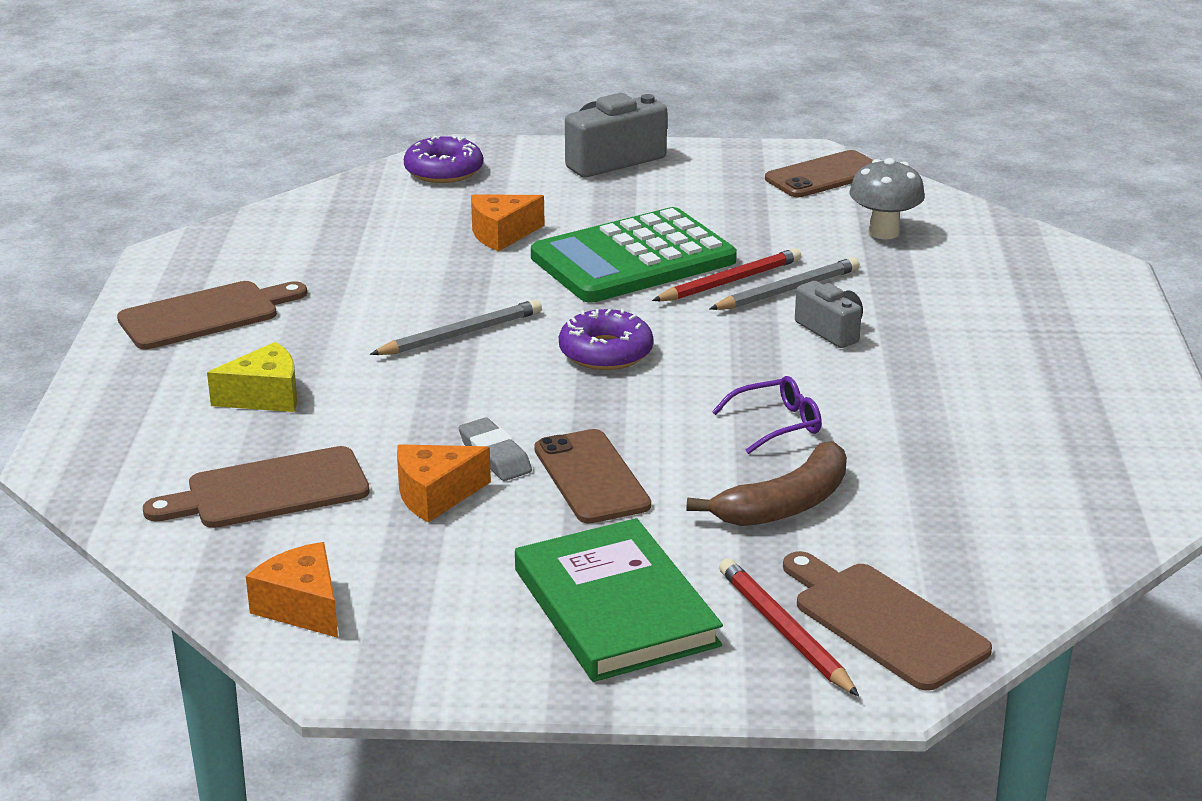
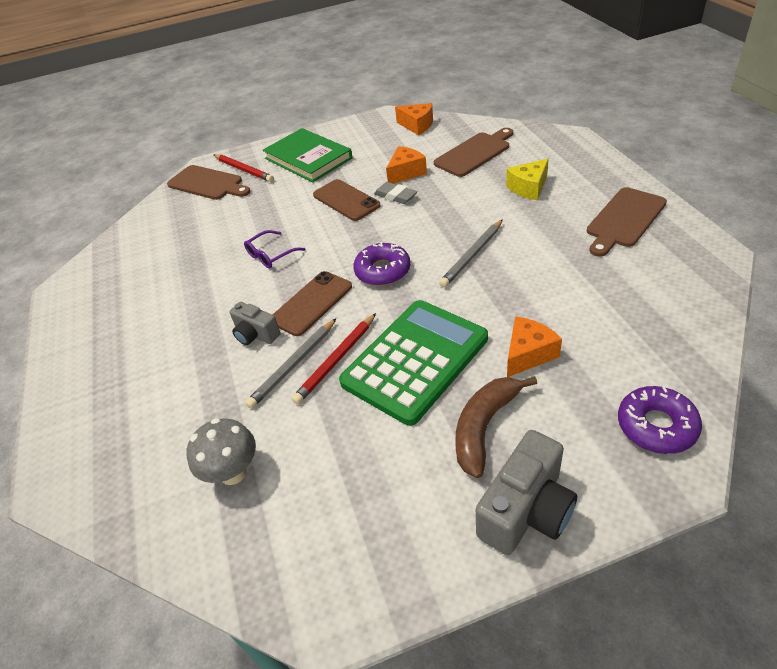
camera: 165 degrees right, 15 degrees up
(785, 504) = (255, 216): brown banana -> brown banana (484, 427)
(824, 175) = (304, 565): brown phone -> brown phone (312, 303)

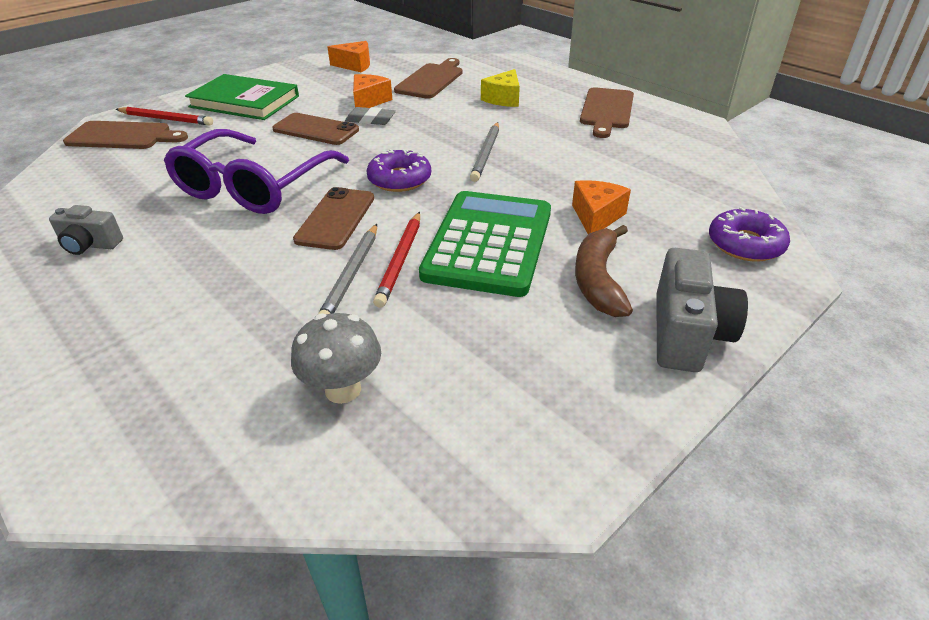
camera: 30 degrees left, 5 degrees down
(256, 334) = (284, 258): grey camera -> grey camera (90, 245)
(271, 255) = (254, 186): purple glasses -> purple glasses, size x2.35

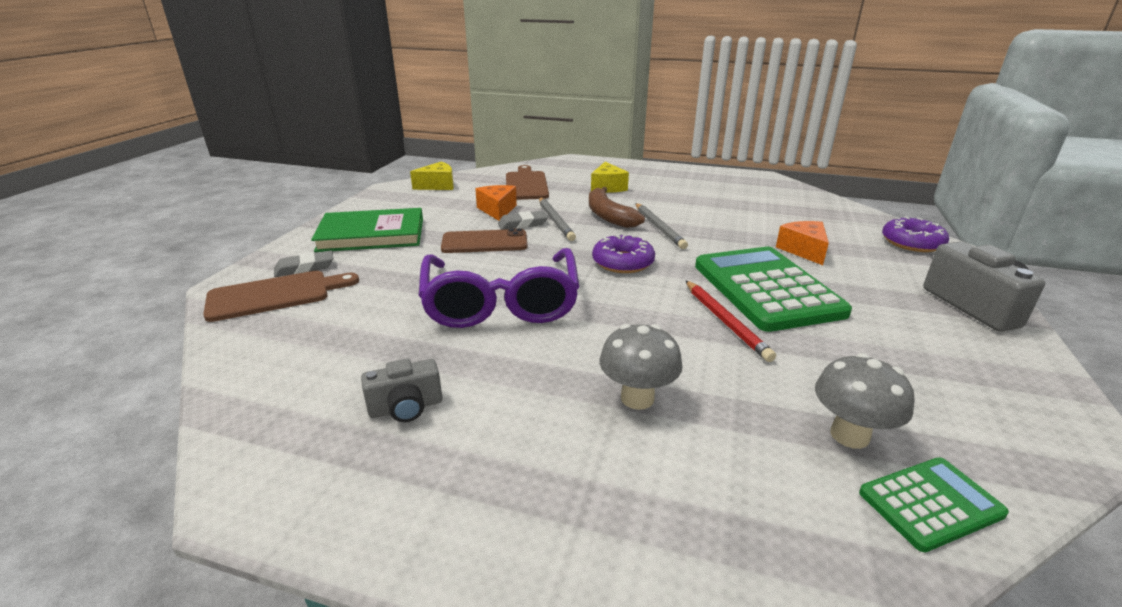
camera: 30 degrees left, 10 degrees down
(166, 119) = (305, 268): red pencil -> grey eraser
(235, 296) = (637, 398): none -> grey mushroom
(315, 465) = (930, 503): none -> green calculator
(336, 219) = (620, 306): brown phone -> none
(351, 275) = (706, 345): grey pencil -> grey pencil (555, 221)
(355, 65) = (438, 185): orange cheese -> yellow cheese
(598, 280) = (874, 291): brown banana -> brown banana (608, 216)
(606, 110) = (694, 181): brown cutting board -> none

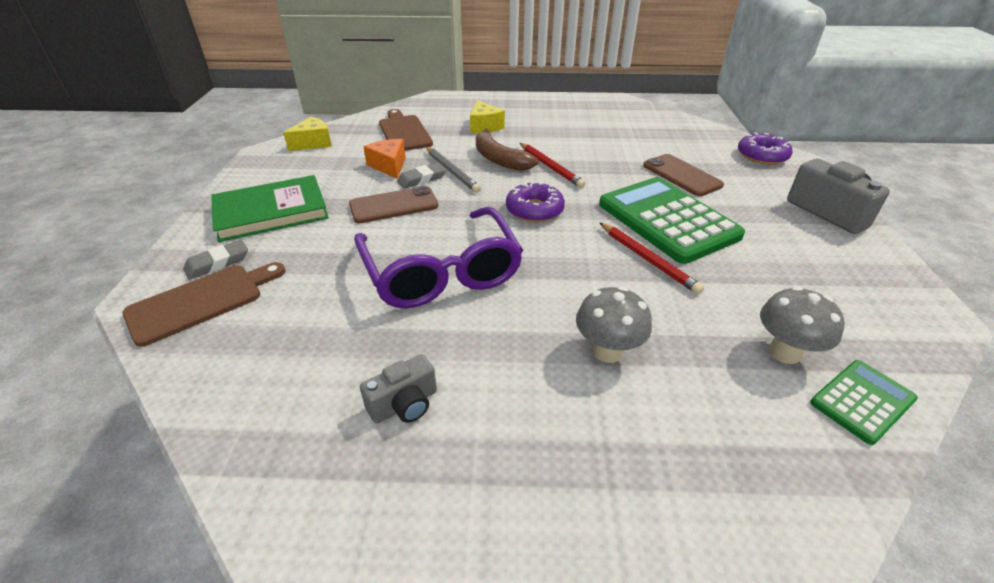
camera: 15 degrees left, 10 degrees up
(659, 228) = (550, 167): grey pencil -> red pencil
(803, 250) = (681, 175): orange cheese -> brown phone

